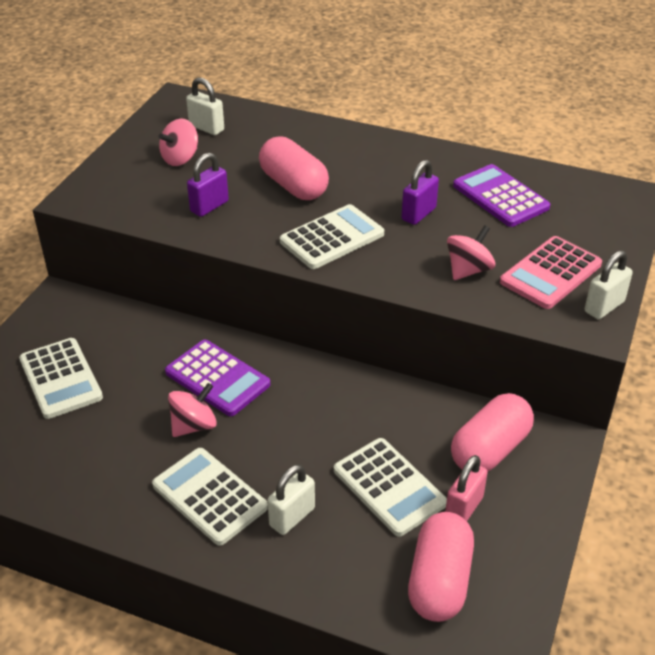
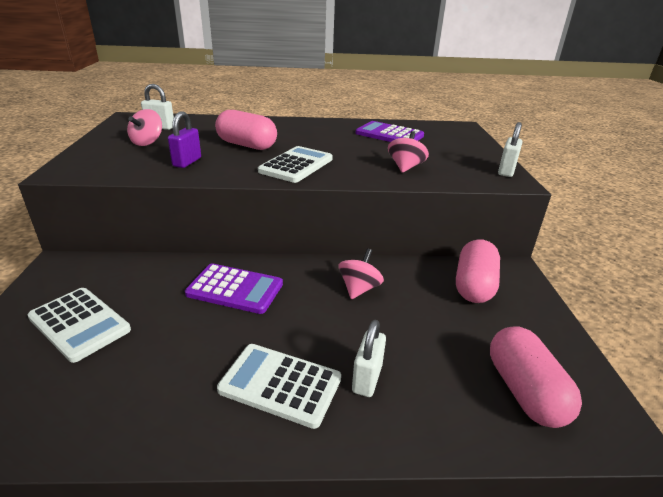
camera: 25 degrees left, 10 degrees down
(194, 425) = (232, 329): pink spinning top -> pink spinning top (359, 288)
(389, 487) = (427, 330): white calculator -> none
(418, 214) = (346, 147): purple padlock -> none
(463, 508) = (492, 329): pink padlock -> none
(551, 273) = (457, 161): pink calculator -> none

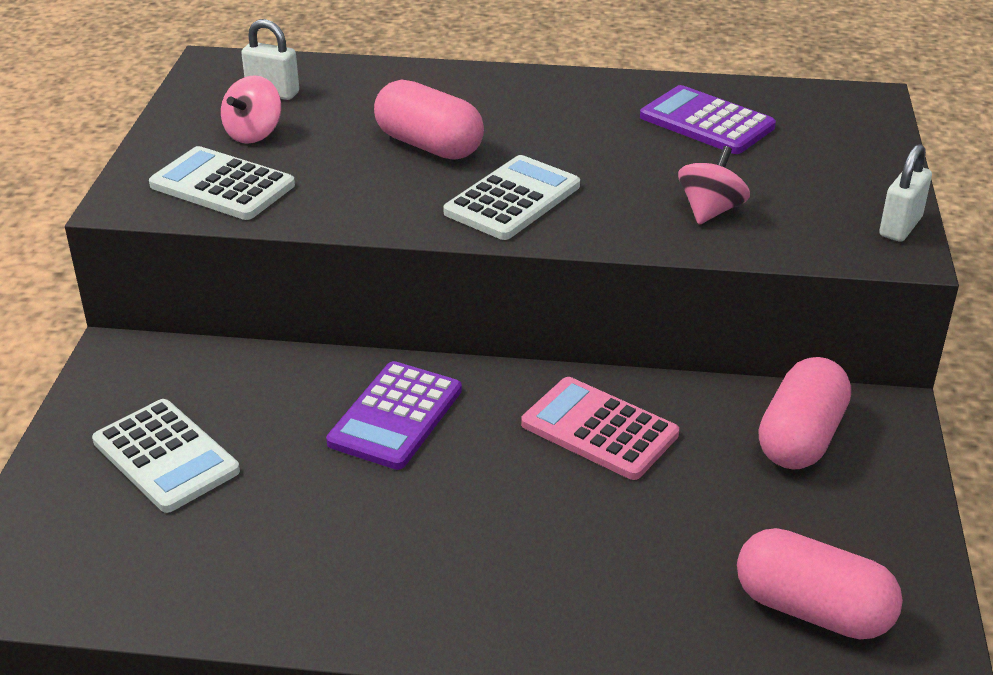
camera: 10 degrees right, 5 degrees up
(187, 162) = (324, 186): purple padlock -> none
(235, 289) = (396, 416): purple calculator -> purple calculator turned 90 degrees clockwise
(280, 384) = (452, 568): white calculator -> white calculator (222, 185)
(359, 288) = (599, 429): pink spinning top -> pink calculator
(367, 378) = (579, 571): white padlock -> none
(524, 391) = (812, 609): pink capsule -> pink capsule turned 60 degrees counterclockwise

